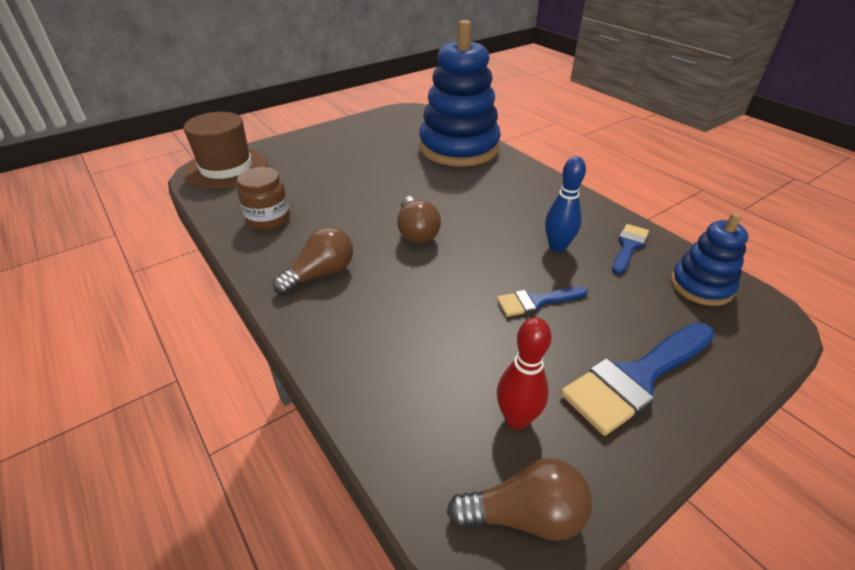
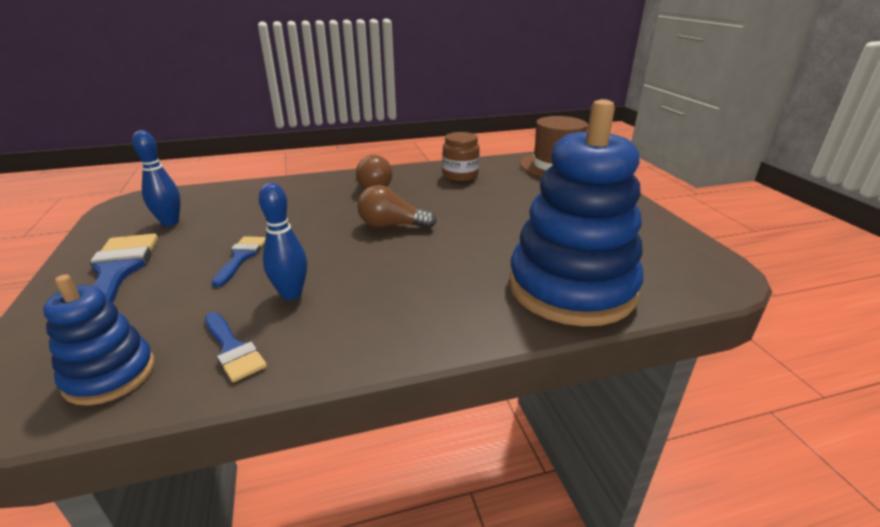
camera: 110 degrees right, 10 degrees down
(516, 419) = (170, 222): red bowling pin -> blue bowling pin
(525, 515) = (126, 211): brown light bulb -> none

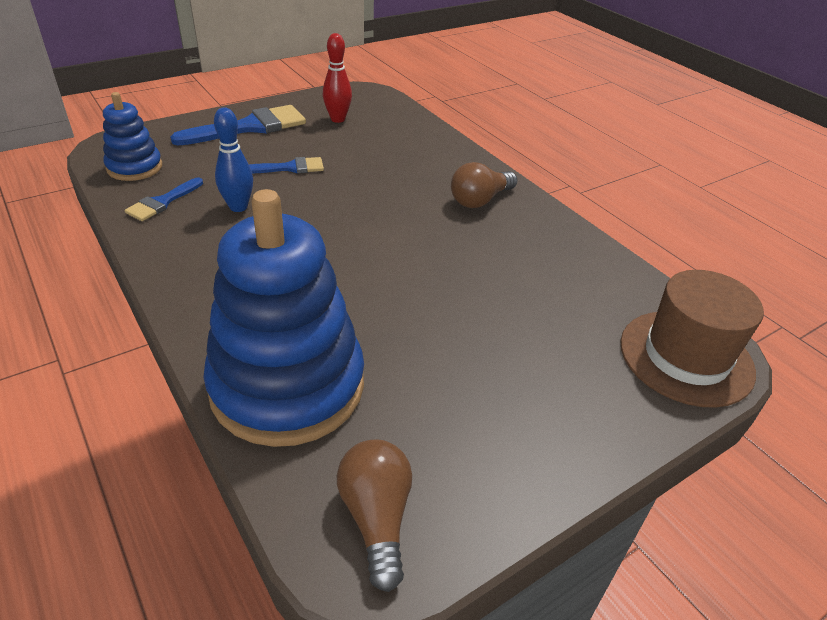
camera: 70 degrees right, 10 degrees up
(170, 222) = (338, 119): blue bowling pin -> red bowling pin
(392, 225) = (385, 233): brown light bulb -> brown light bulb (377, 518)
(460, 175) = (563, 261): brown jar -> none

